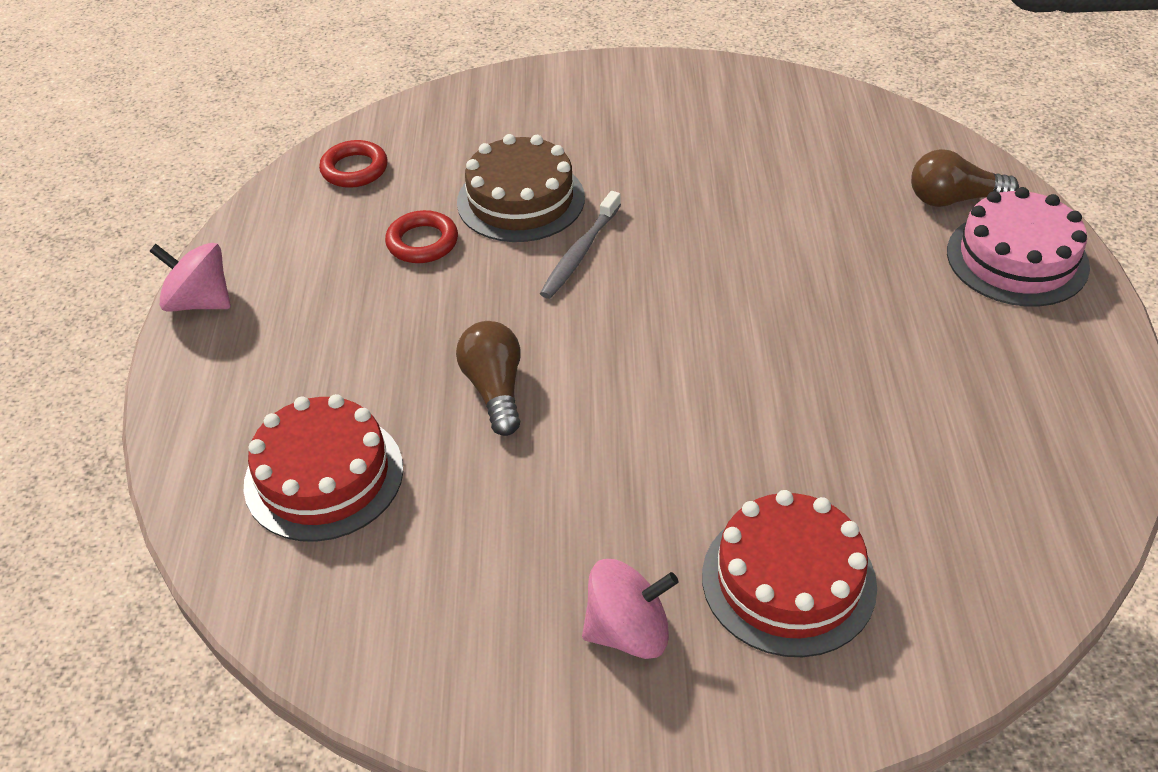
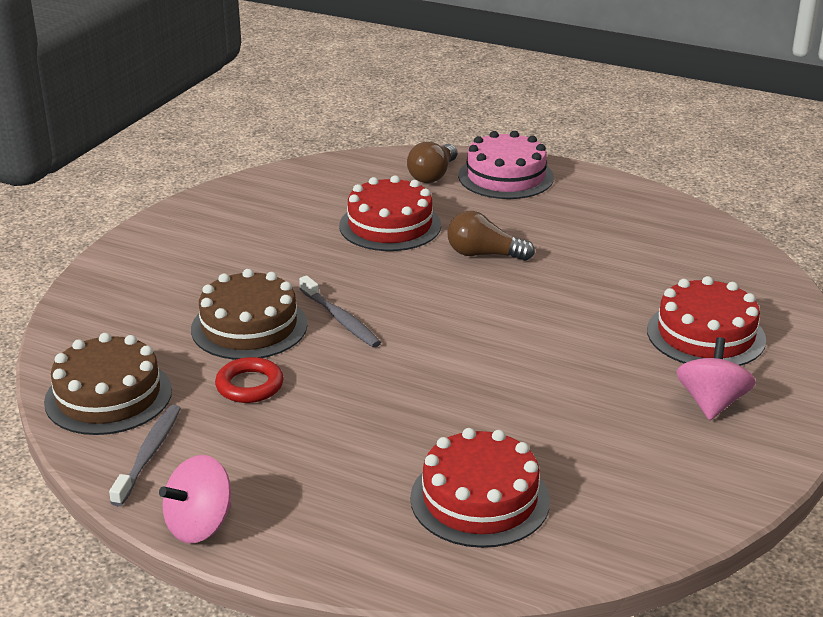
camera: 65 degrees left, 15 degrees down
(284, 229) = (149, 454): none -> grey toothbrush
(354, 169) = (108, 396): red ring -> brown cake
(495, 389) = (453, 395): brown light bulb -> brown light bulb (484, 254)
(801, 212) = (390, 225): none -> red cake

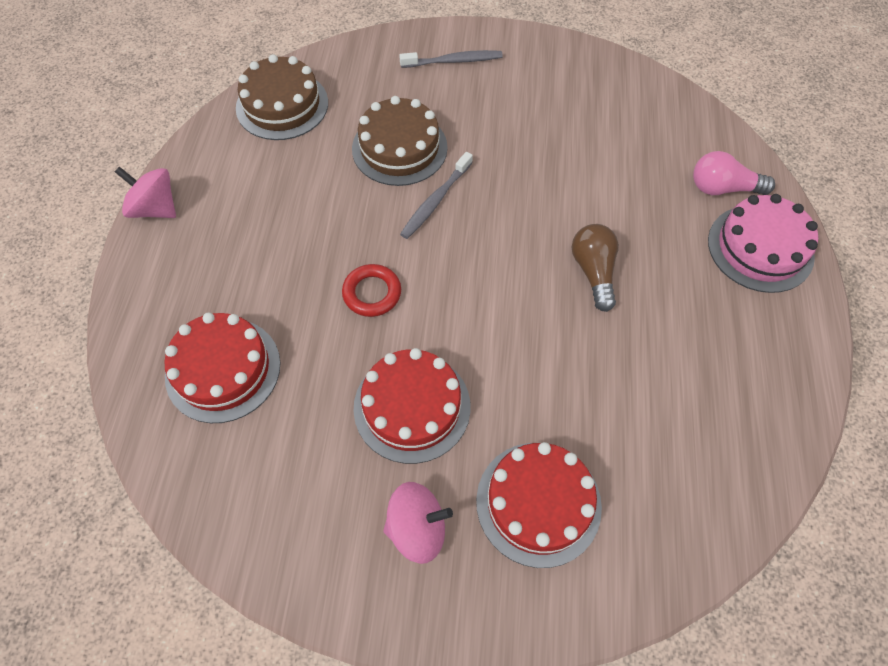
camera: 70 degrees right, 30 degrees up
(149, 454) = (224, 152): grey toothbrush -> grey toothbrush (454, 61)
(249, 385) = (322, 177): red ring -> red ring (372, 293)
(390, 225) = (606, 185): red cake -> red cake (412, 407)
(433, 175) = (722, 188): brown light bulb -> pink light bulb

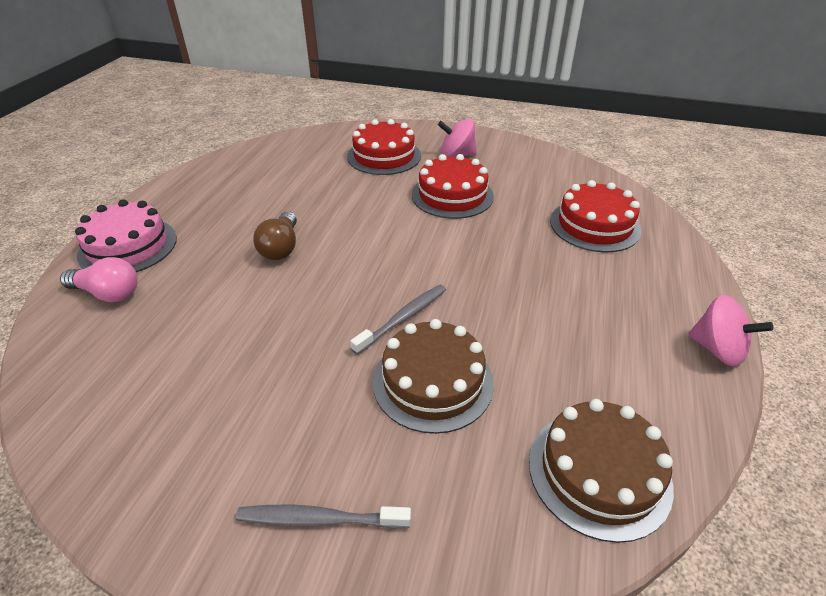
camera: 170 degrees left, 20 degrees down
(372, 293) = (476, 255): red ring -> none

